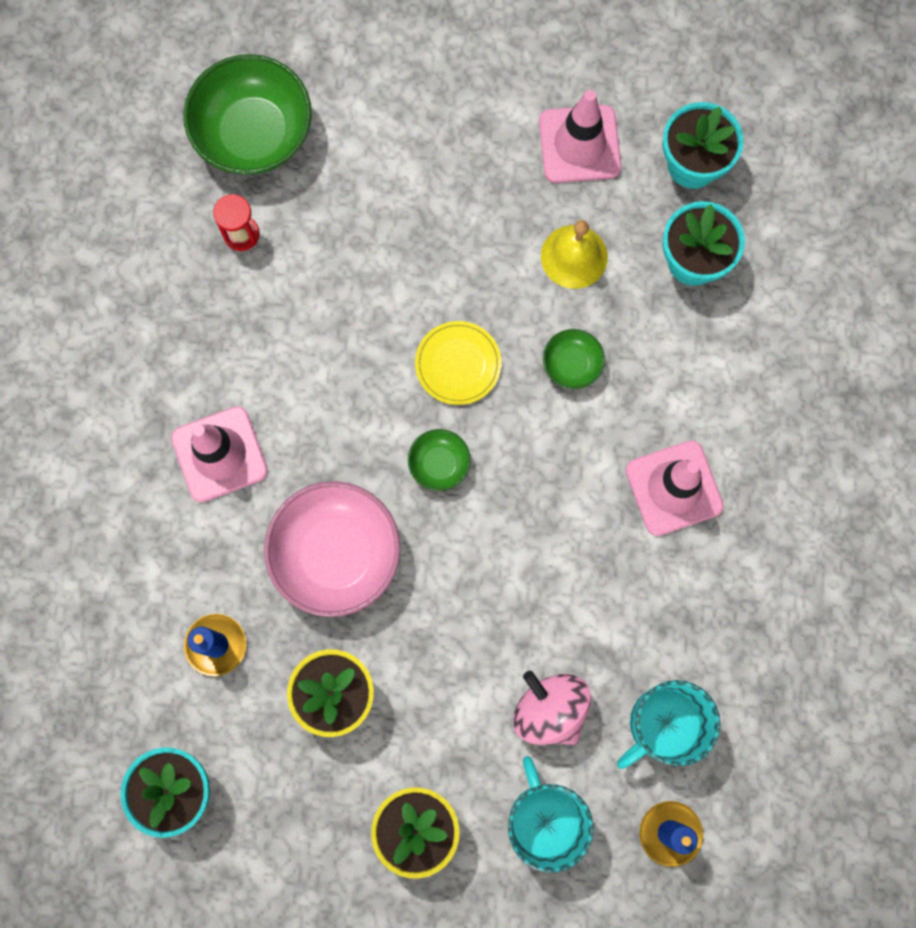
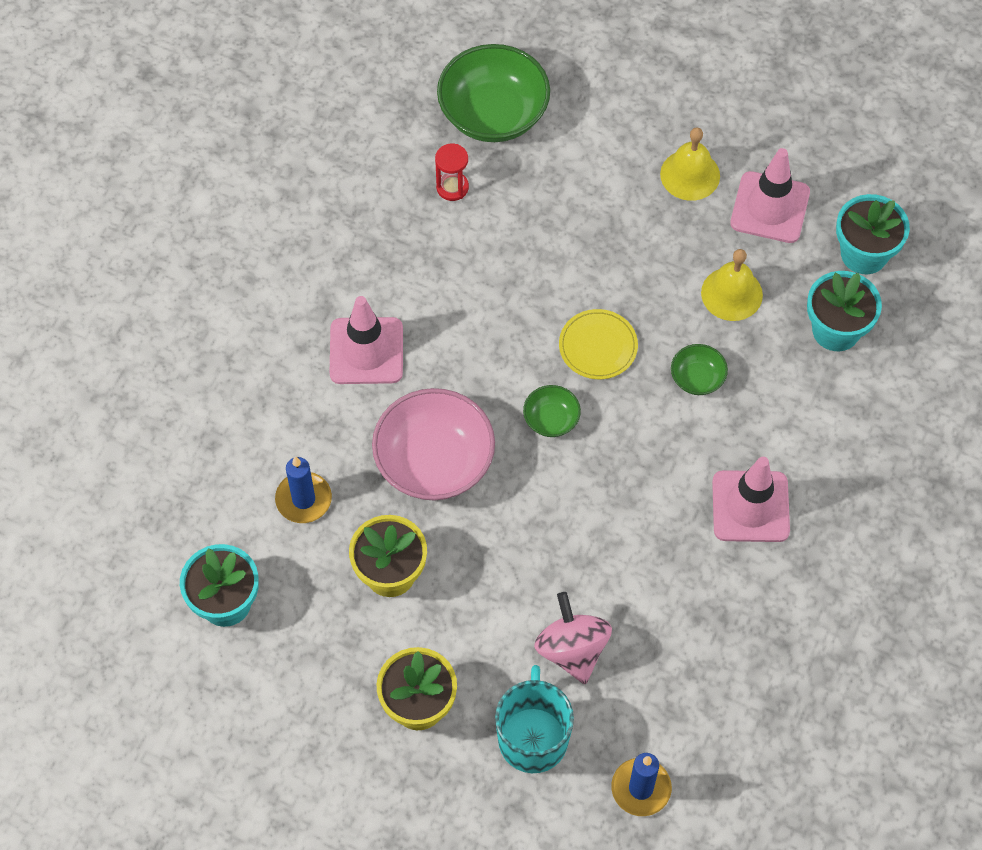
camera: 20 degrees right, 15 degrees down
(484, 134) = (690, 175): none -> yellow bell
(663, 725) = (669, 696): turquoise mug -> none

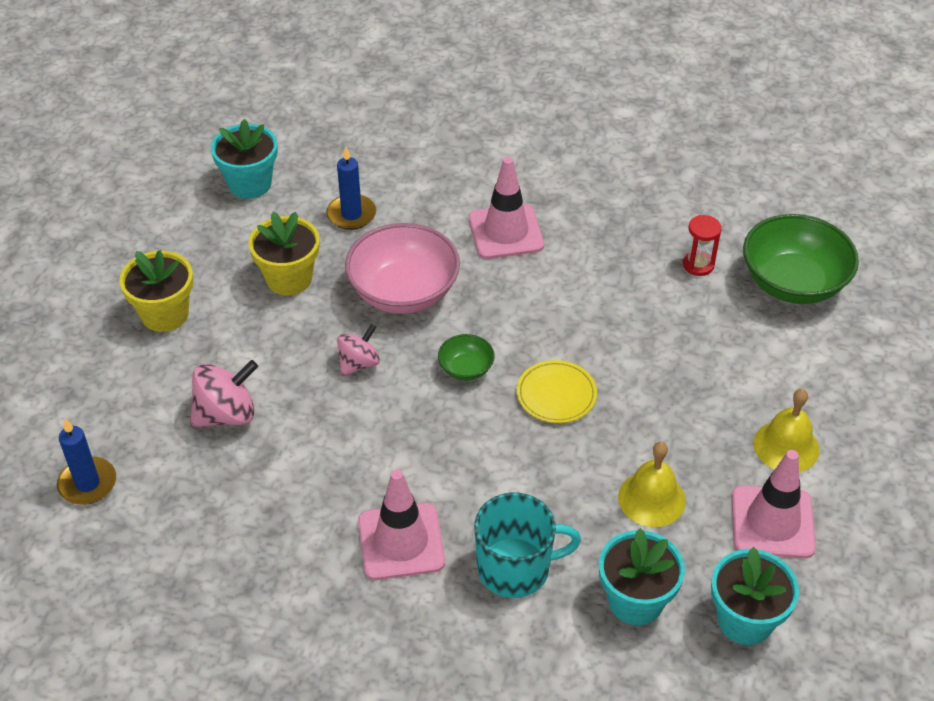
camera: 80 degrees right, 15 degrees down
(526, 517) = (359, 363): none -> pink spinning top
(533, 738) = (137, 396): turquoise mug -> turquoise mug (515, 568)
(697, 378) = (541, 479): green bowl -> none

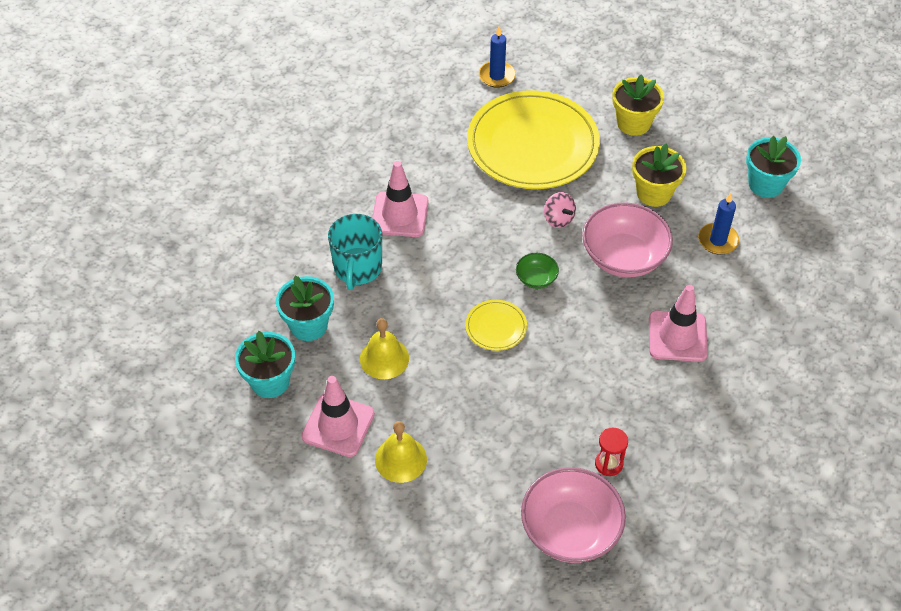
camera: 105 degrees right, 5 degrees up
(226, 414) = (532, 144): pink spinning top -> yellow plate
(793, 283) = (570, 530): green bowl -> pink bowl

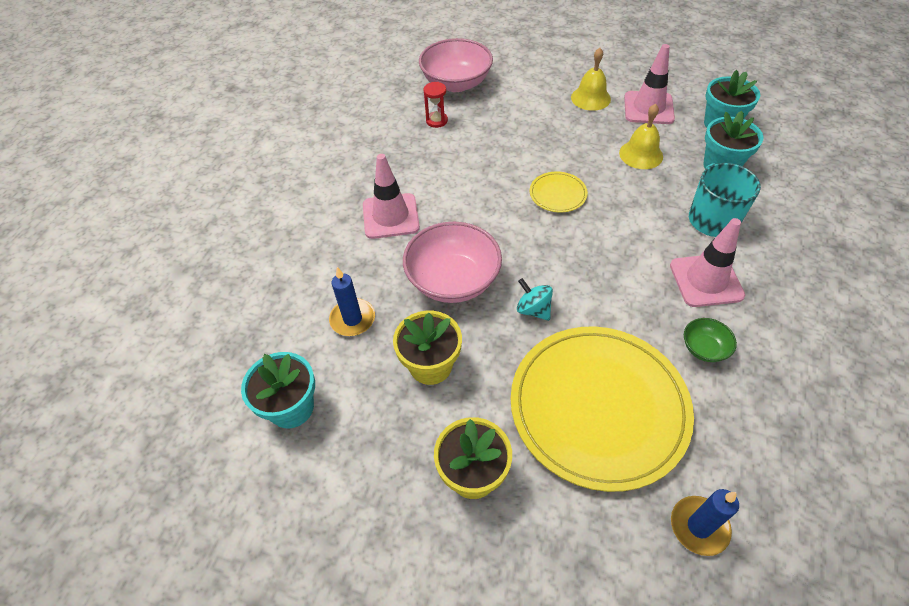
camera: 170 degrees right, 0 degrees up
(536, 279) = (536, 242): green bowl -> green bowl (704, 348)
(558, 219) = (533, 309): pink spinning top -> turquoise spinning top

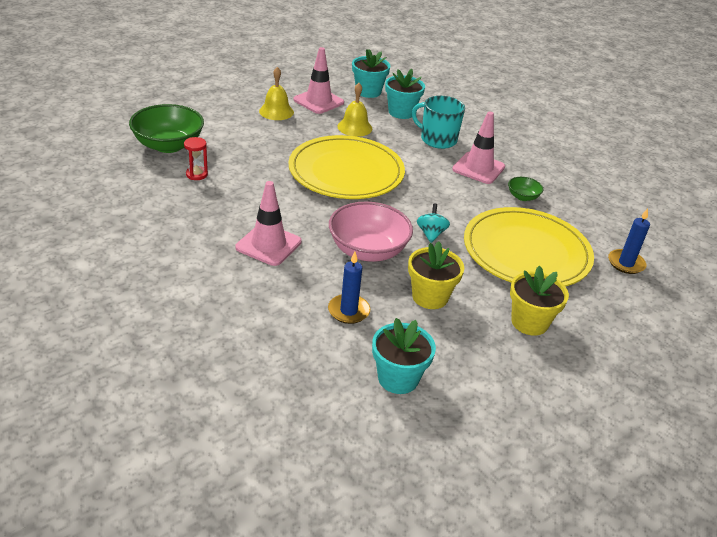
camera: 60 degrees left, 15 degrees down
(456, 83) = (168, 145): pink bowl -> green bowl
(533, 309) = (431, 234): turquoise spinning top -> turquoise spinning top turned 105 degrees clockwise
(558, 194) = (346, 172): yellow plate -> yellow plate, size x2.38

